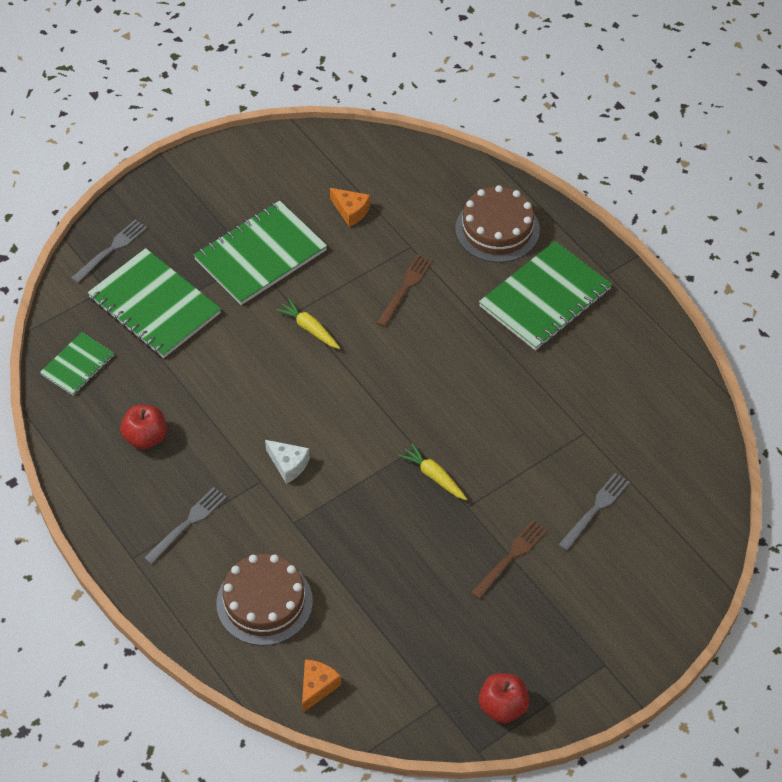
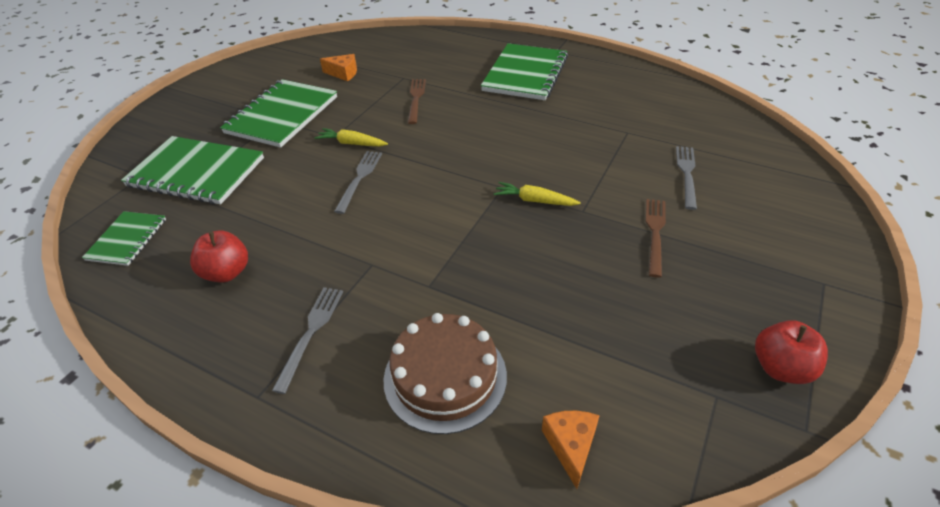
camera: 25 degrees left, 10 degrees down
(111, 249) = (139, 150): grey fork -> grey fork (359, 178)
(288, 464) = (392, 241): white cheese -> none
(497, 229) = (460, 53): brown cake -> none

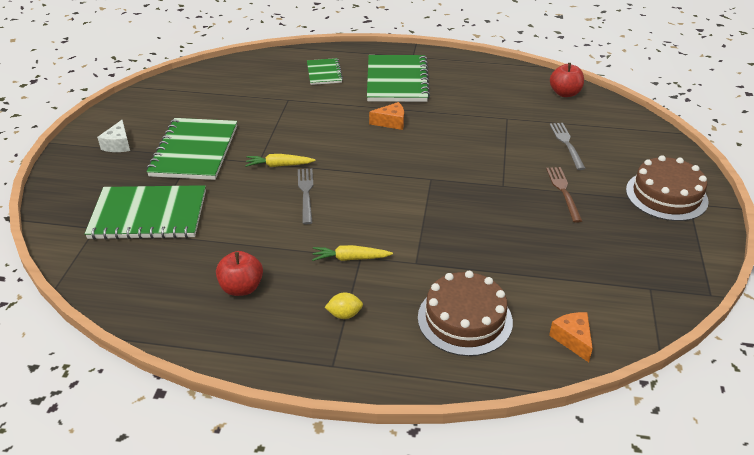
camera: 20 degrees left, 5 degrees down
(127, 239) = (127, 282): green notebook -> green notebook (324, 73)
(220, 98) = (118, 144): none -> white cheese
(311, 333) = (344, 314): grey fork -> yellow lemon
(343, 73) = (227, 104): orange cheese -> orange cheese (391, 122)
(416, 99) = (312, 117): brown fork -> none
(535, 201) = (462, 184): yellow carrot -> yellow carrot (350, 258)
(780, 368) = (682, 262): red apple -> red apple (565, 93)
(794, 265) = (666, 195): none -> brown cake

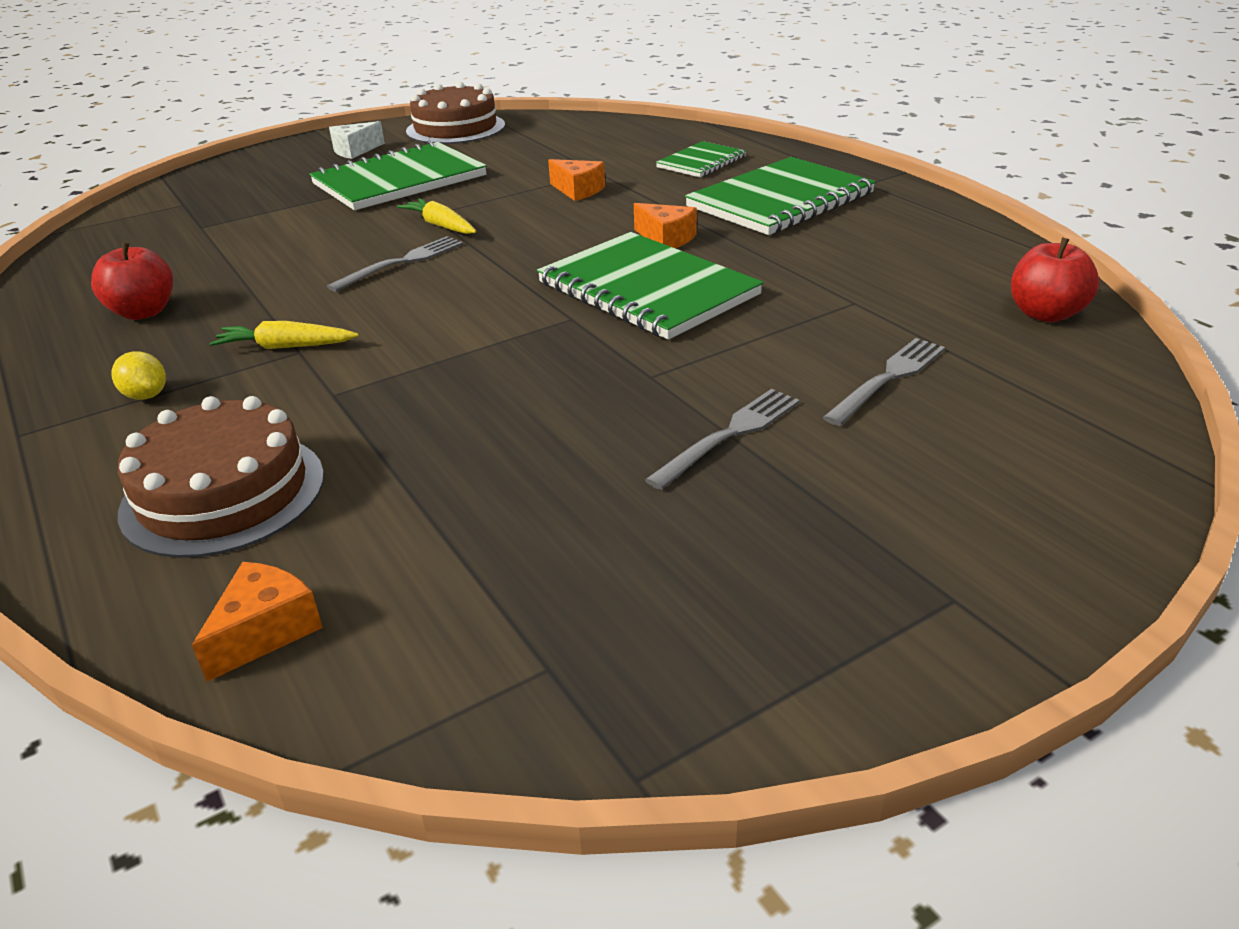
camera: 50 degrees right, 5 degrees down
(148, 215) = (238, 214): green notebook -> green notebook (647, 289)
(301, 114) = (578, 190): none -> orange cheese
(350, 258) = (286, 347): yellow carrot -> yellow carrot turned 45 degrees counterclockwise
(563, 191) = (729, 435): brown fork -> grey fork
(666, 195) = (927, 555): brown cake -> brown cake (455, 128)

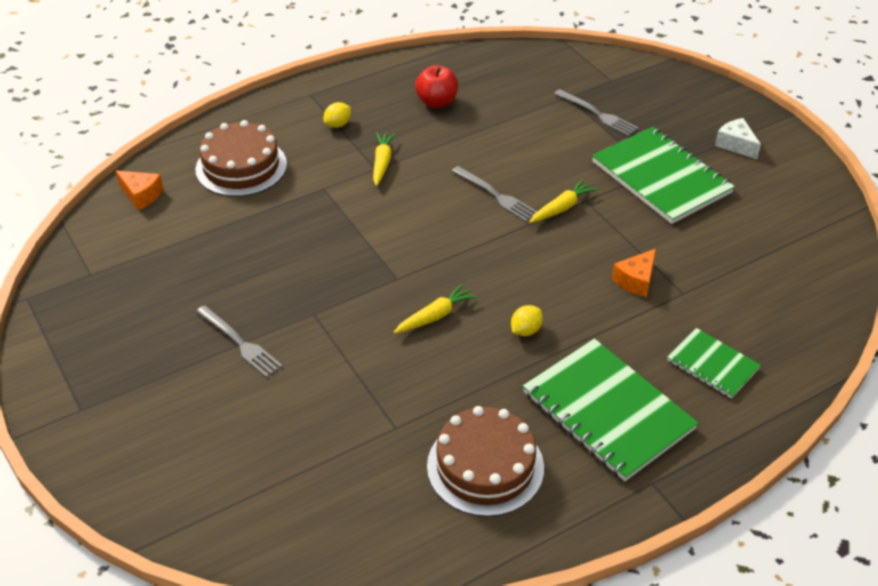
camera: 90 degrees right, 10 degrees up
(455, 128) = (805, 198): brown cake -> brown cake (485, 466)
(647, 289) = (435, 316): green notebook -> yellow carrot
(666, 239) = (525, 330): orange cheese -> yellow lemon
(888, 378) = (284, 425): grey fork -> grey fork (597, 114)
(1045, 314) = (356, 540): red apple -> none

